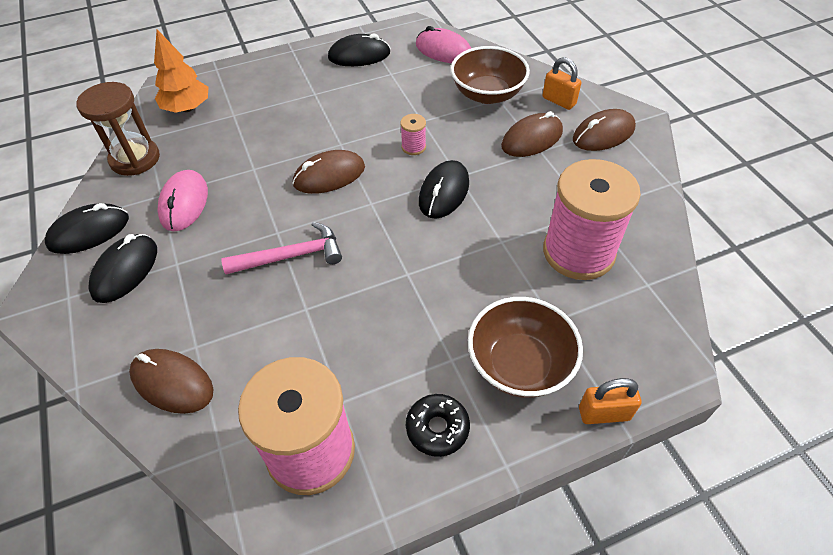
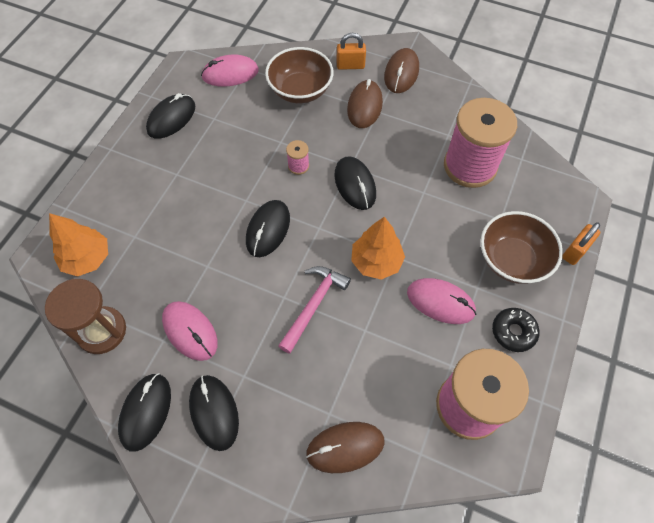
camera: 45 degrees left, 10 degrees up
(329, 176) = (268, 230): brown mouse -> black mouse
(384, 264) = (376, 262): none -> orange tree
(399, 342) = (440, 302): none -> pink mouse

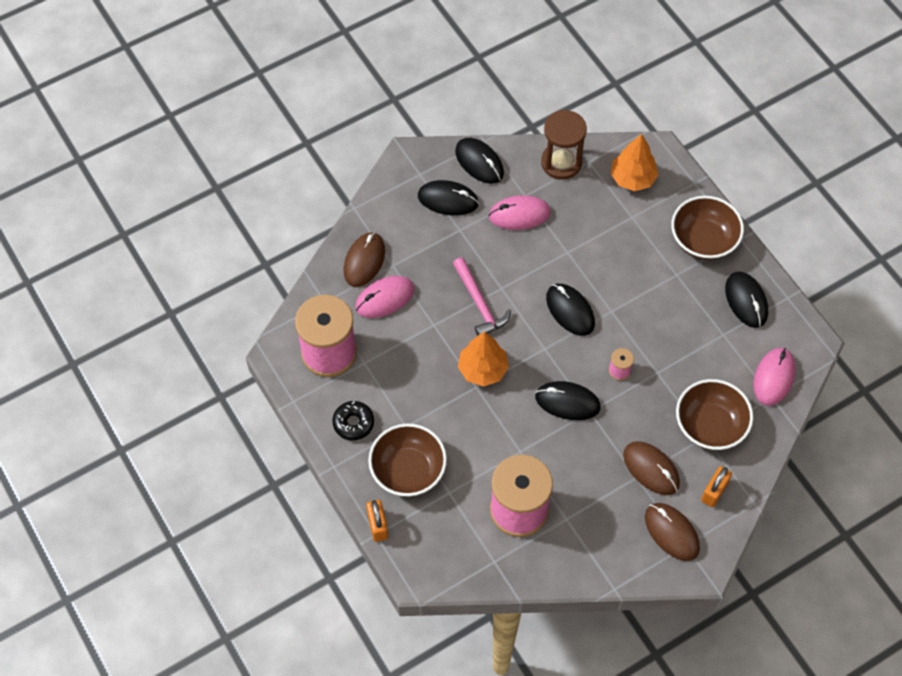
camera: 125 degrees right, 0 degrees up
(128, 172) = (703, 240): none -> brown bowl
(440, 302) = (415, 390): pink mouse -> pink mouse (385, 298)

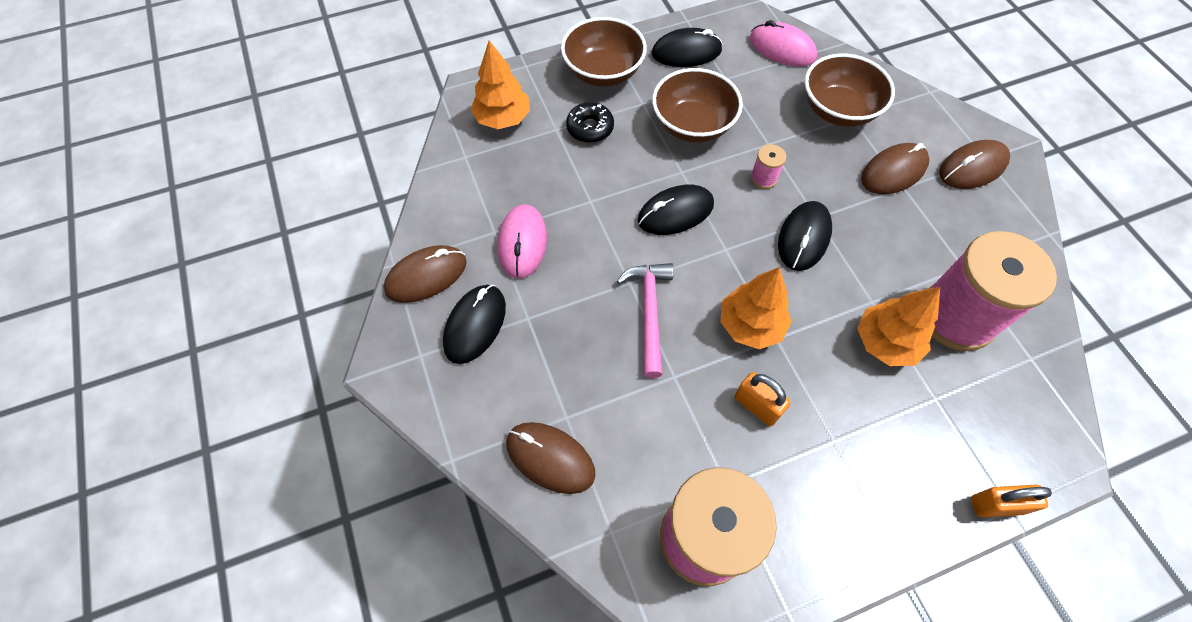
camera: 80 degrees left, 0 degrees up
(353, 423) = (828, 517): black donut -> black donut (590, 128)
(385, 298) = (621, 437): pink mouse -> none
(408, 470) = (905, 448): brown bowl -> brown bowl (692, 125)
(479, 162) = (426, 276): black mouse -> brown mouse
(479, 304) = (649, 312): pink hammer -> pink hammer turned 75 degrees counterclockwise
(487, 460) = (886, 342): none -> orange tree
(561, 162) = (457, 184): brown hourglass -> none
(714, 492) = (919, 122): orange padlock -> orange padlock (757, 406)

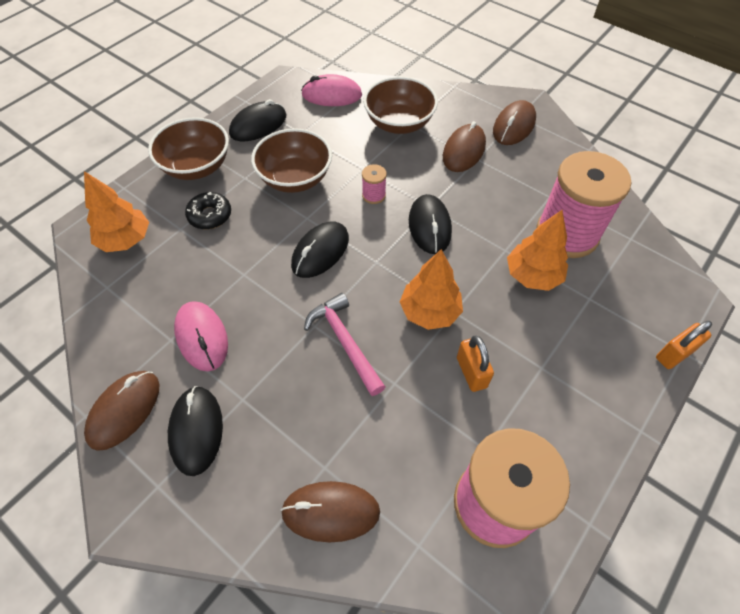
camera: 30 degrees left, 5 degrees down
(757, 406) = (471, 372): orange padlock -> orange padlock turned 60 degrees clockwise

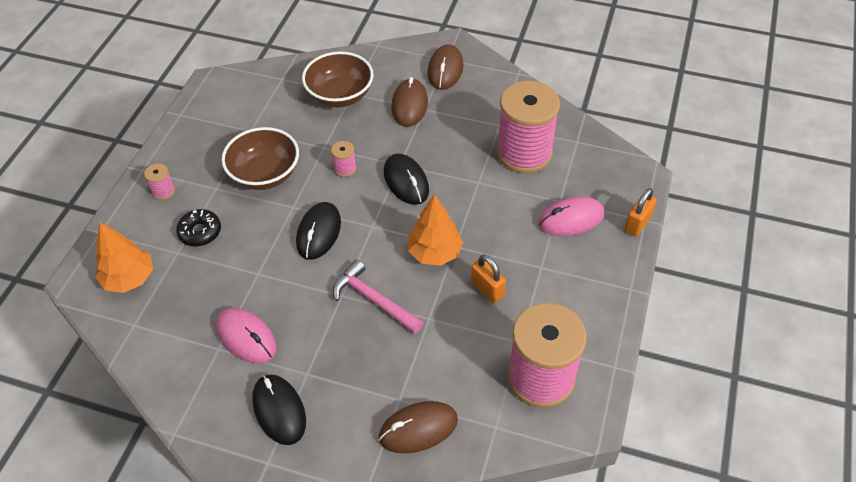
camera: 20 degrees left, 5 degrees down
(124, 410) = (207, 417): brown mouse -> none
(196, 167) = (163, 191): brown bowl -> pink spool
(258, 125) = (205, 134): black mouse -> none
(332, 95) = (264, 85): pink mouse -> pink mouse (571, 219)
(532, 275) = (508, 196): orange tree -> none

